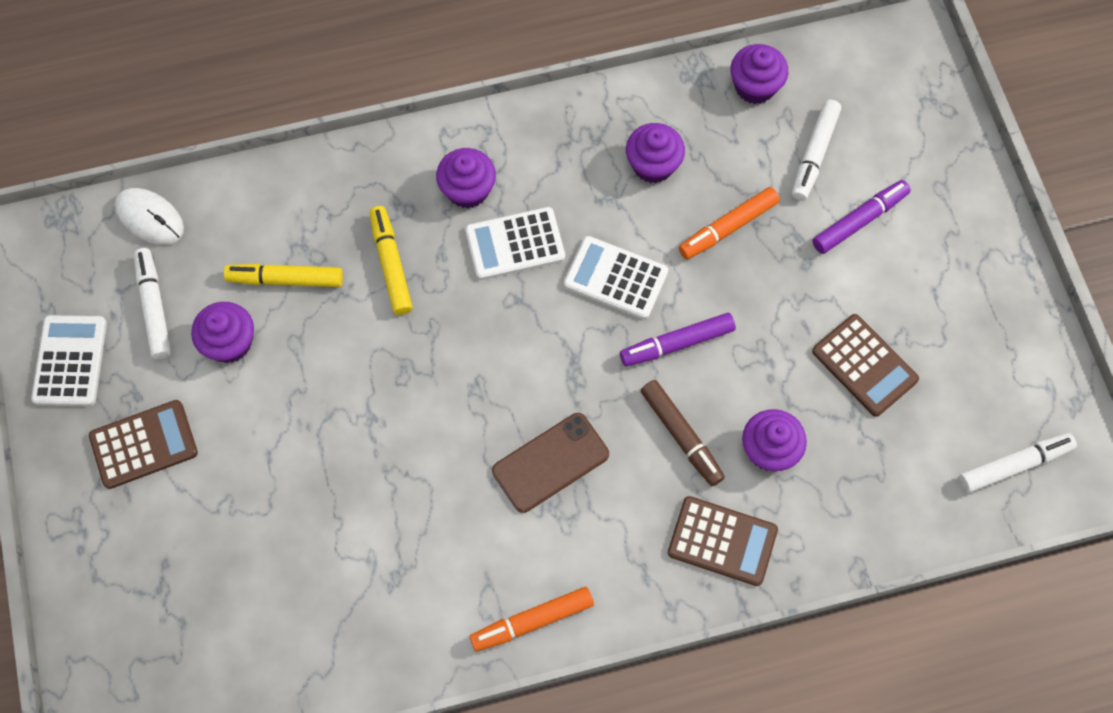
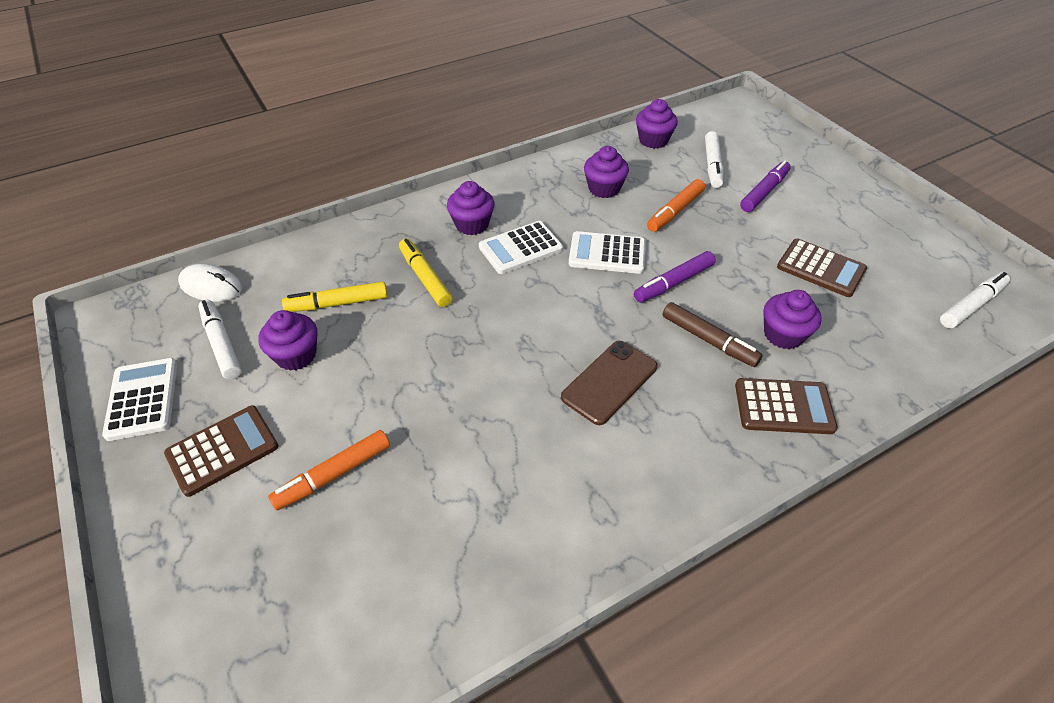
camera: 15 degrees left, 20 degrees down
(532, 621) = (648, 513): orange marker -> orange marker (334, 475)

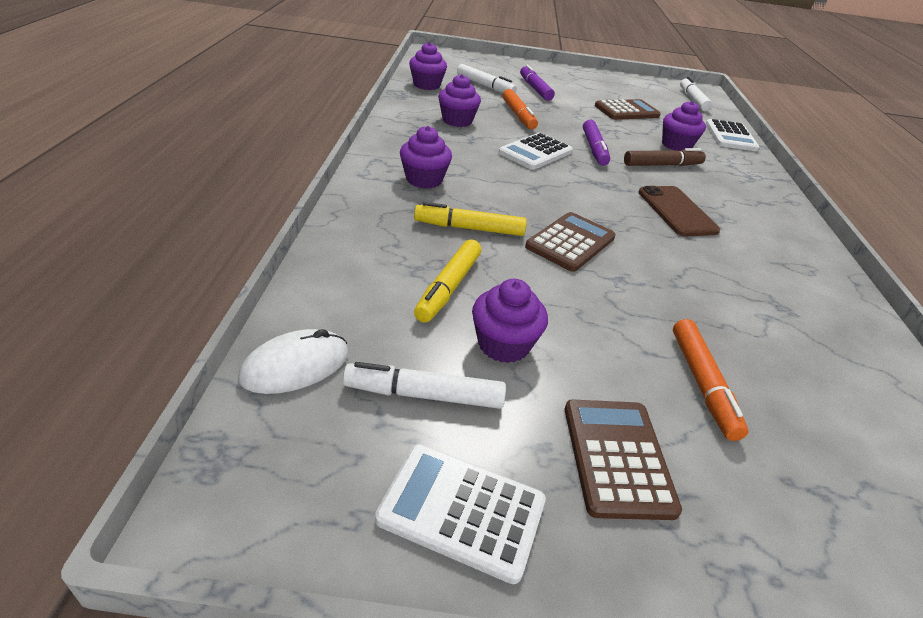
camera: 60 degrees left, 10 degrees down
(520, 248) = (486, 176): white calculator -> white calculator (730, 136)
(783, 407) = (739, 173): brown calculator -> brown calculator (570, 242)

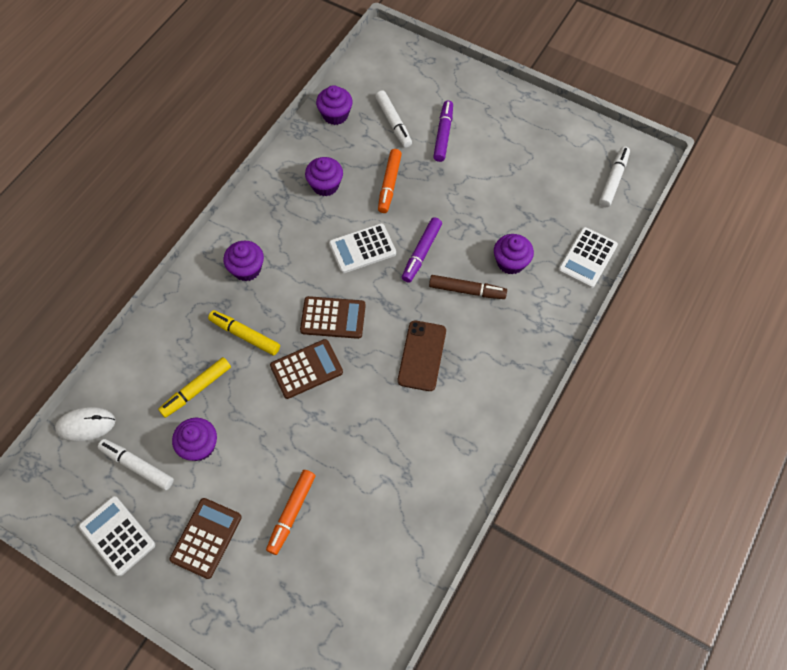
camera: 30 degrees right, 25 degrees up
(626, 111) = (511, 192): brown calculator -> brown calculator (333, 318)

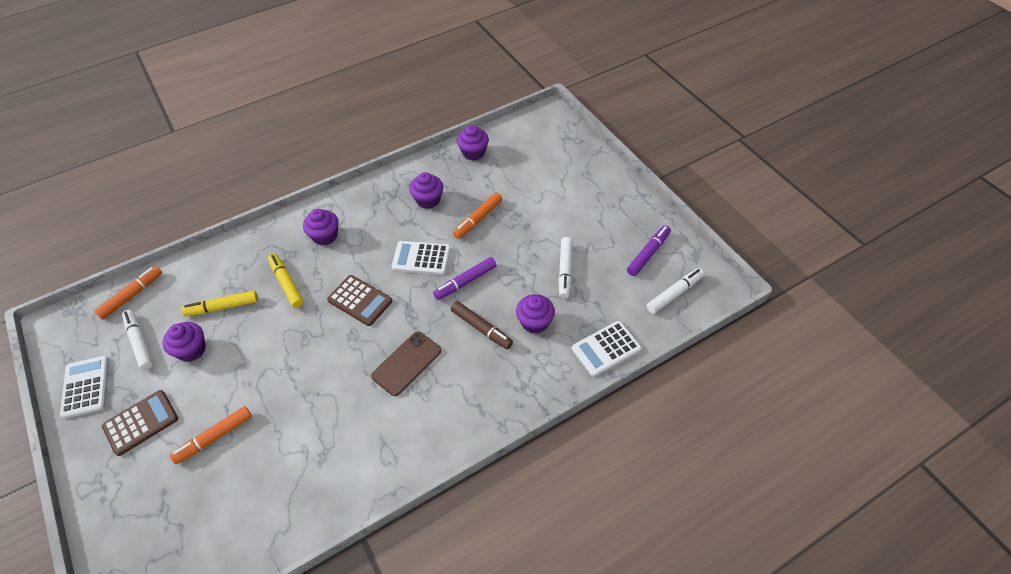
camera: 30 degrees right, 10 degrees down
(86, 425) = (132, 295): white mouse -> orange marker
(306, 369) = (311, 330): brown calculator -> none
(393, 123) = (514, 175): white marker -> white marker (565, 271)
(443, 134) = (548, 199): purple marker -> purple marker (648, 254)

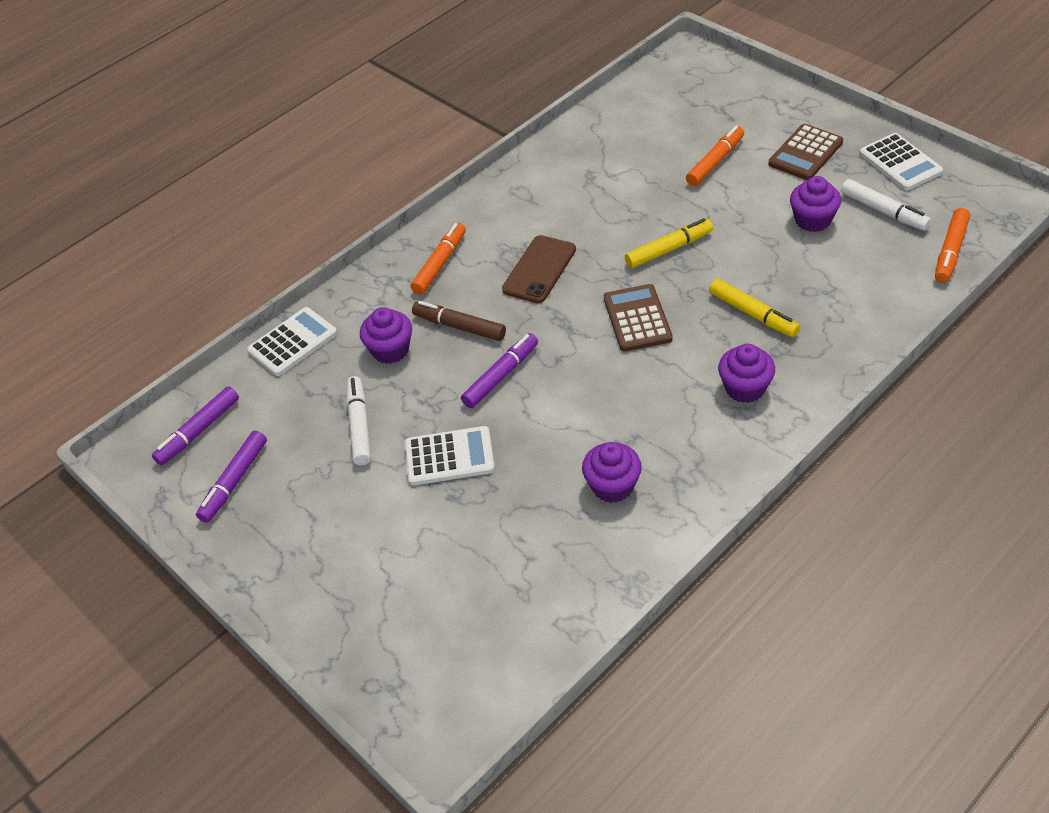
camera: 170 degrees right, 5 degrees down
(222, 307) = (816, 268): yellow marker -> yellow marker (669, 249)
(360, 301) = (637, 318): brown calculator -> brown calculator turned 60 degrees clockwise
(421, 258) = (579, 392): white calculator -> white calculator (449, 457)
(473, 152) = (570, 603): purple cupcake -> none
(478, 219) = (515, 473): orange marker -> orange marker (440, 264)
(674, 294) = (198, 431): white marker -> purple marker

